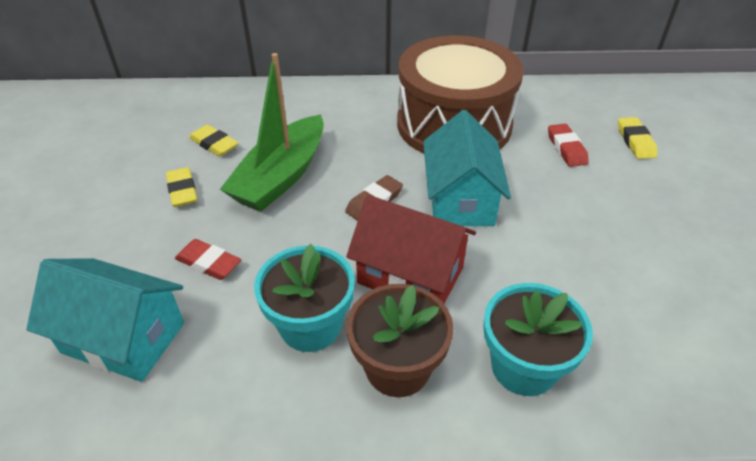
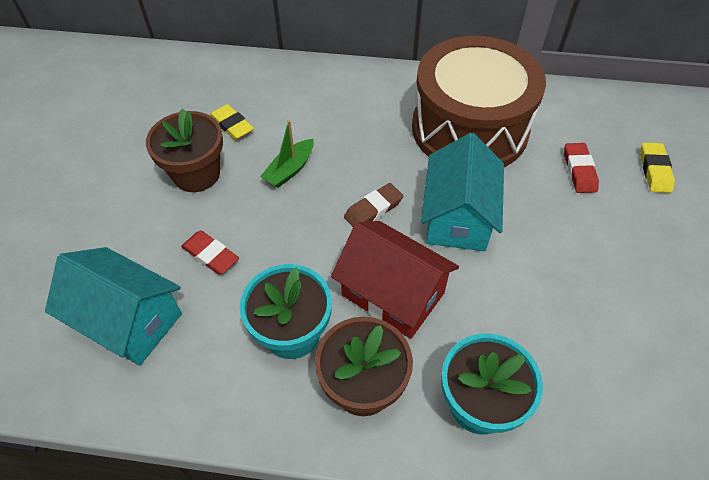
camera: 10 degrees right, 10 degrees up
(182, 190) = (196, 174): yellow eraser -> brown flower pot
(281, 177) = (290, 170): green boat -> green boat, size x0.50

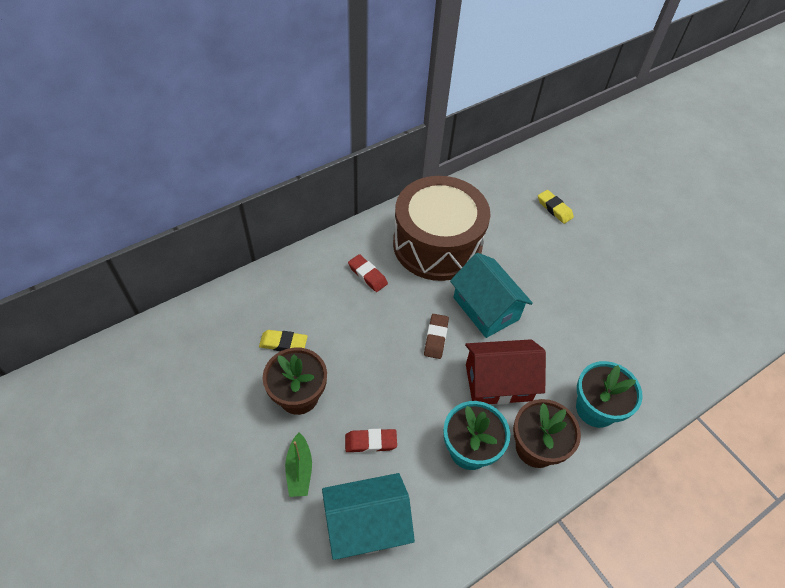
camera: 45 degrees left, 0 degrees up
(290, 170) = (358, 348): green boat -> green boat (299, 470)
(579, 171) = (519, 234): red eraser -> red eraser (367, 275)

